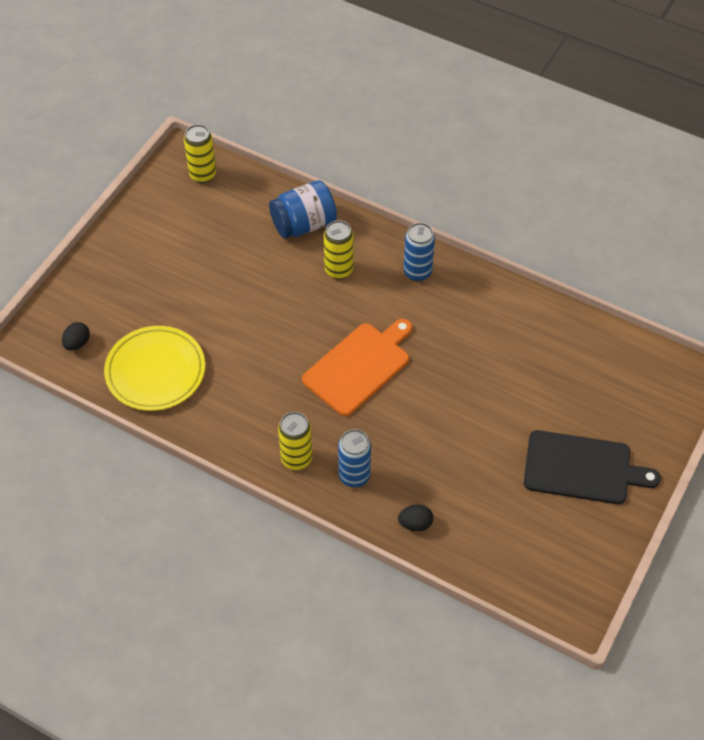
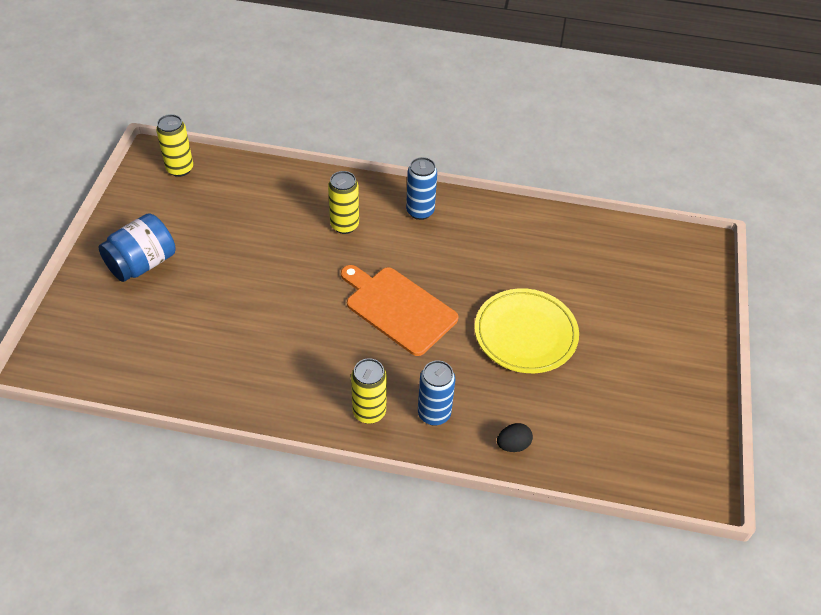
camera: 20 degrees left, 5 degrees down
(77, 343) = (97, 354): black egg -> none
(155, 371) = (191, 362): yellow plate -> yellow plate (525, 334)
(304, 224) = (295, 192): blue jar -> blue jar (142, 263)
(359, 366) = (398, 308): orange cutting board -> orange cutting board turned 75 degrees counterclockwise
(582, 468) = (646, 350): black cutting board -> none

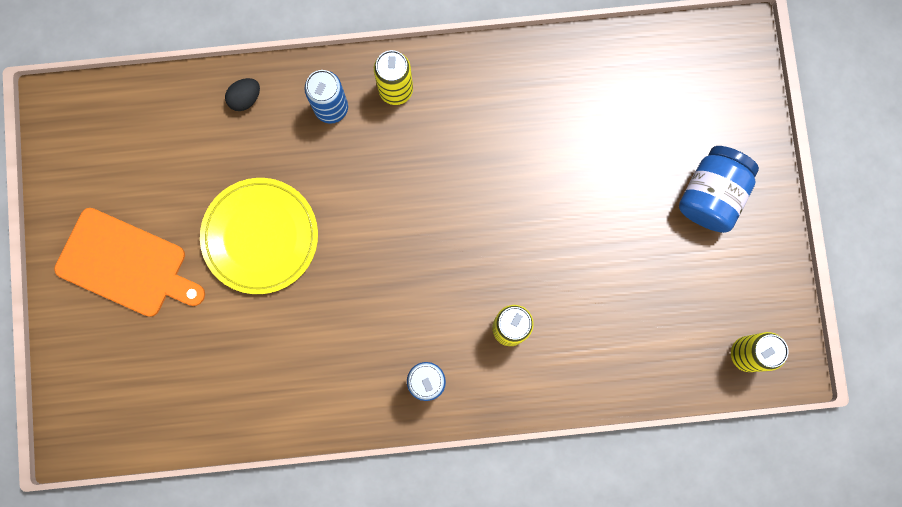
camera: 165 degrees right, 30 degrees up
(398, 308) = (407, 226): orange cutting board -> orange cutting board (126, 264)

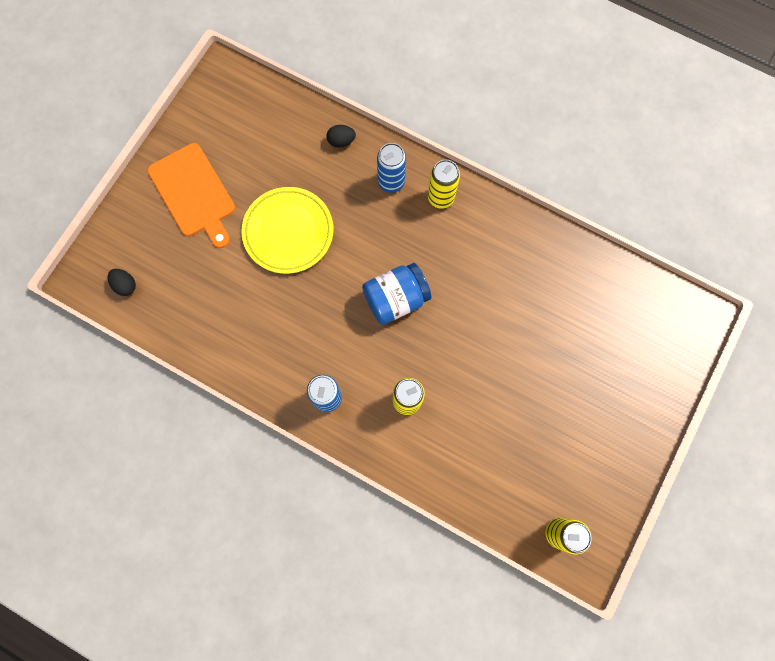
camera: 35 degrees right, 5 degrees down
(127, 414) = (125, 285): none -> black egg
(711, 195) = (608, 407): blue jar -> blue jar (396, 299)

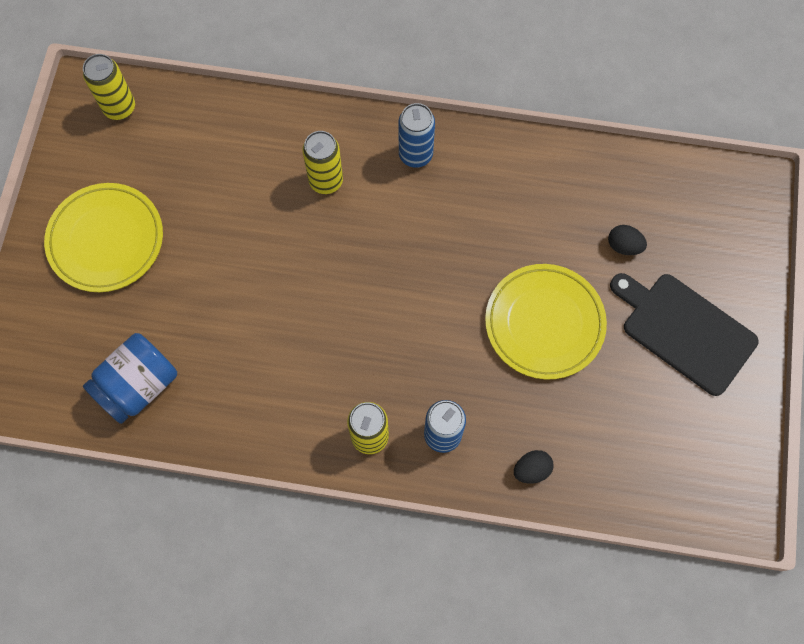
camera: 160 degrees right, 5 degrees down
(125, 285) = (702, 195): black egg -> black egg (623, 246)
(193, 193) = (685, 330): orange cutting board -> black cutting board
(396, 299) = (379, 287): blue jar -> blue jar (138, 385)
(595, 412) = (106, 240): none -> yellow plate

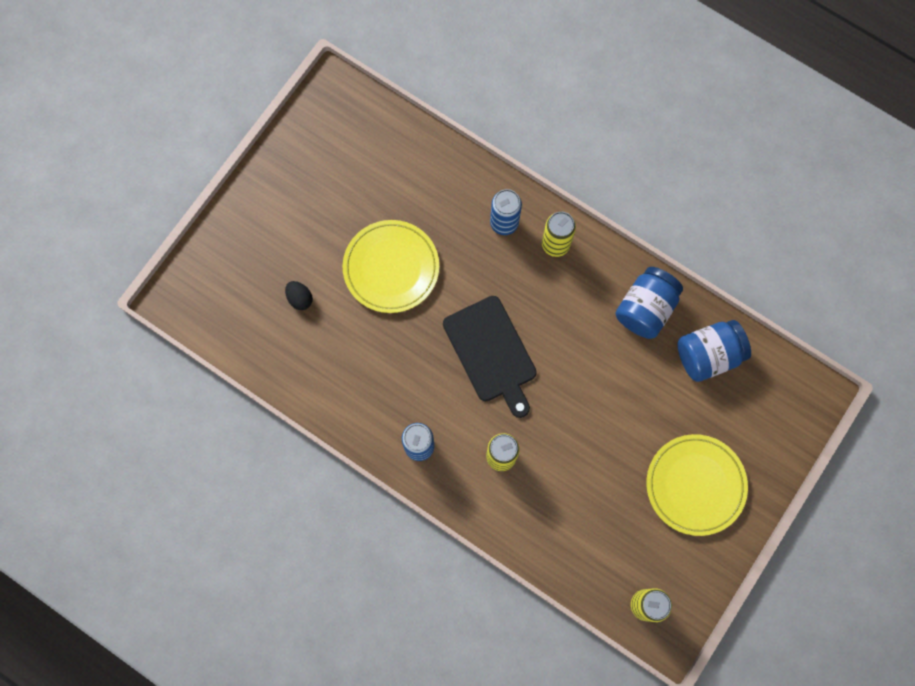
camera: 155 degrees left, 5 degrees up
(231, 407) = (645, 309): none -> blue jar
(531, 470) = (454, 174): black egg -> none
(685, 330) = (294, 218): black cutting board -> black cutting board (491, 353)

